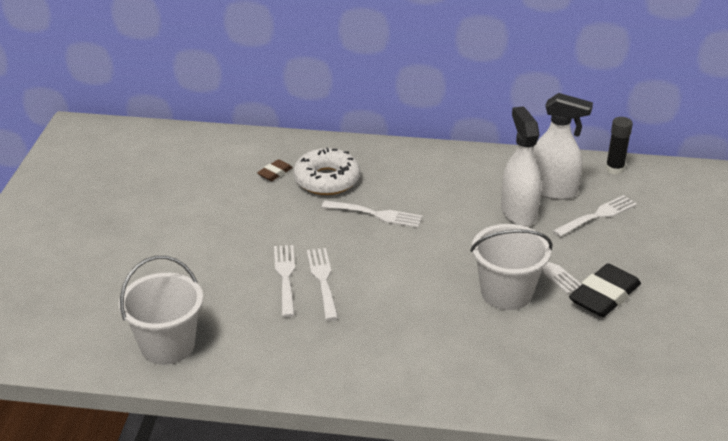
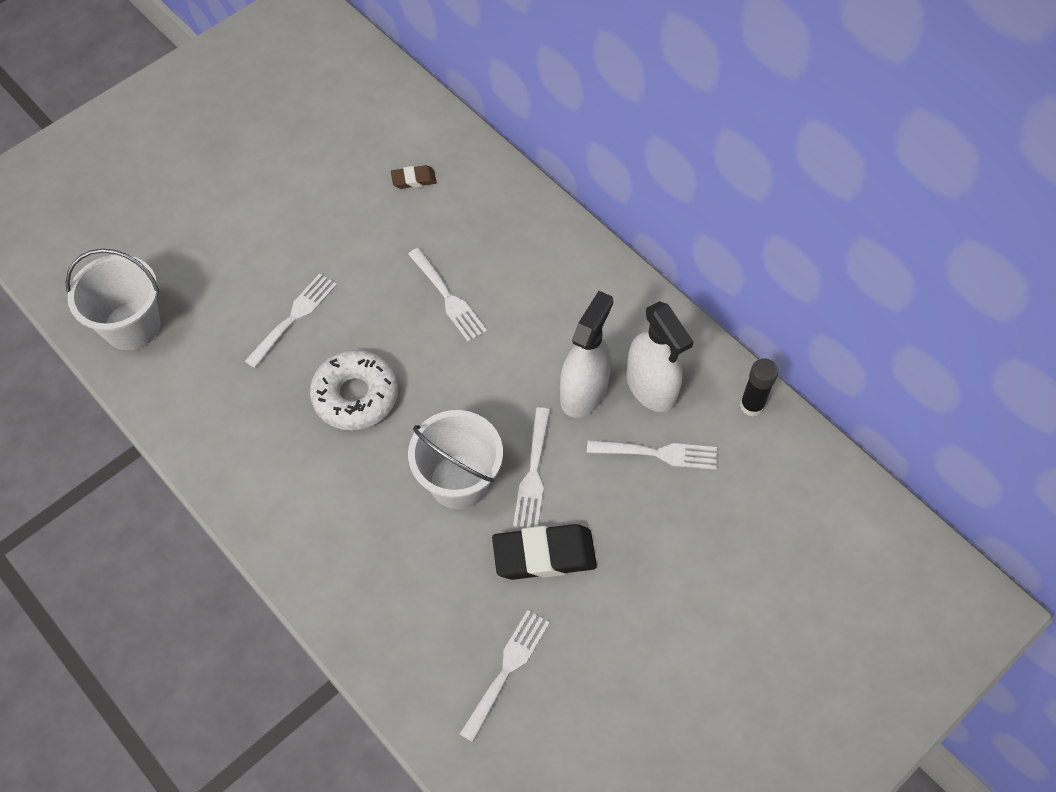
camera: 40 degrees right, 25 degrees up
(322, 280) = (320, 344): white fork -> white fork (507, 669)
(327, 180) = (450, 221): white donut -> white donut (355, 396)

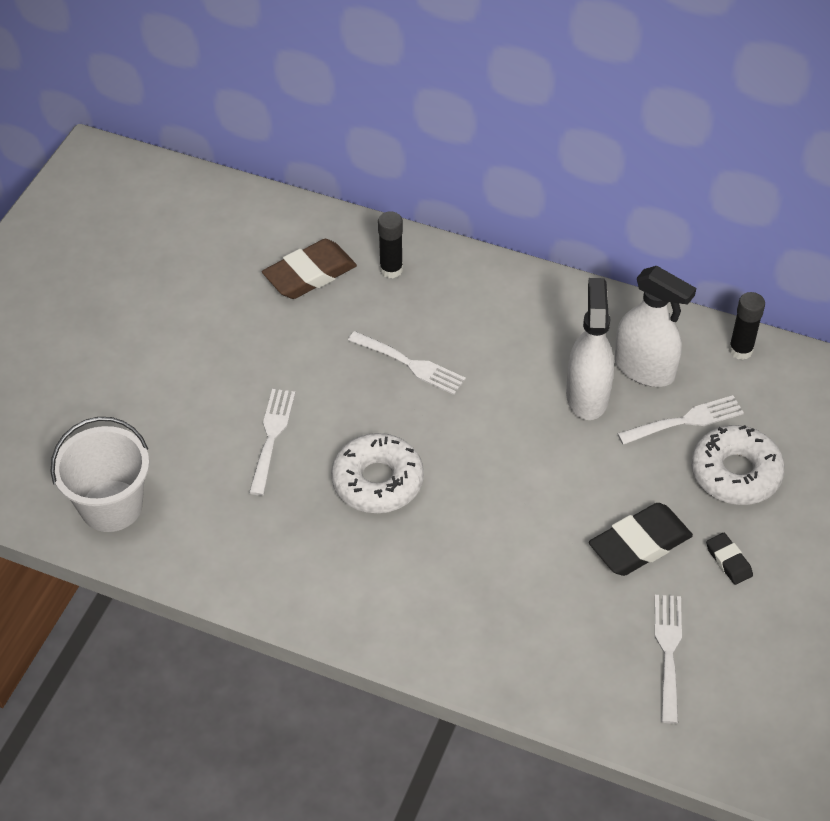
camera: 25 degrees left, 10 degrees down
(414, 179) = (310, 274): brown eraser -> brown eraser, size x1.96
(459, 481) = (523, 515): white bucket -> none
(485, 202) = (391, 269): none -> black glue stick
(533, 473) = (586, 481): white fork -> none
(614, 607) = (728, 561): none -> black eraser
(673, 524) = (735, 473): none -> white donut

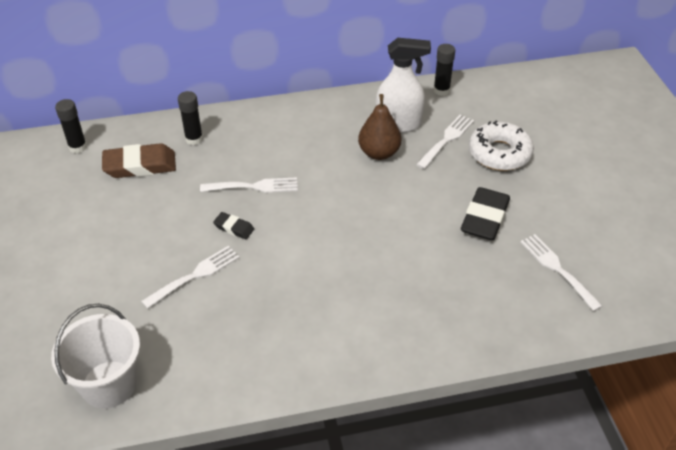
camera: 35 degrees left, 5 degrees down
(262, 218) = (78, 147): none -> black glue stick
(272, 436) = (195, 275): white fork -> white fork turned 75 degrees clockwise
(310, 274) = (140, 165): brown eraser -> brown eraser turned 60 degrees clockwise
(377, 481) = (293, 266): white donut -> none
(587, 396) = (379, 153): white spray bottle -> brown pear
(728, 561) = (540, 201): black eraser -> black eraser (234, 228)

